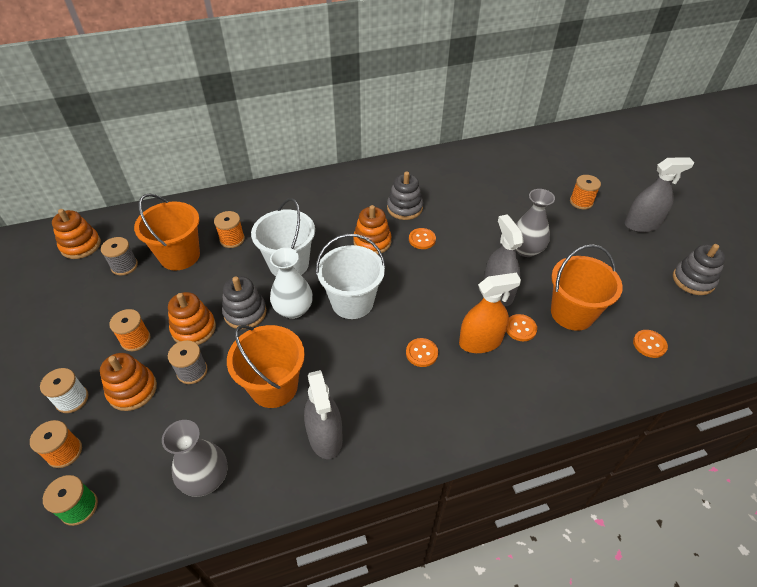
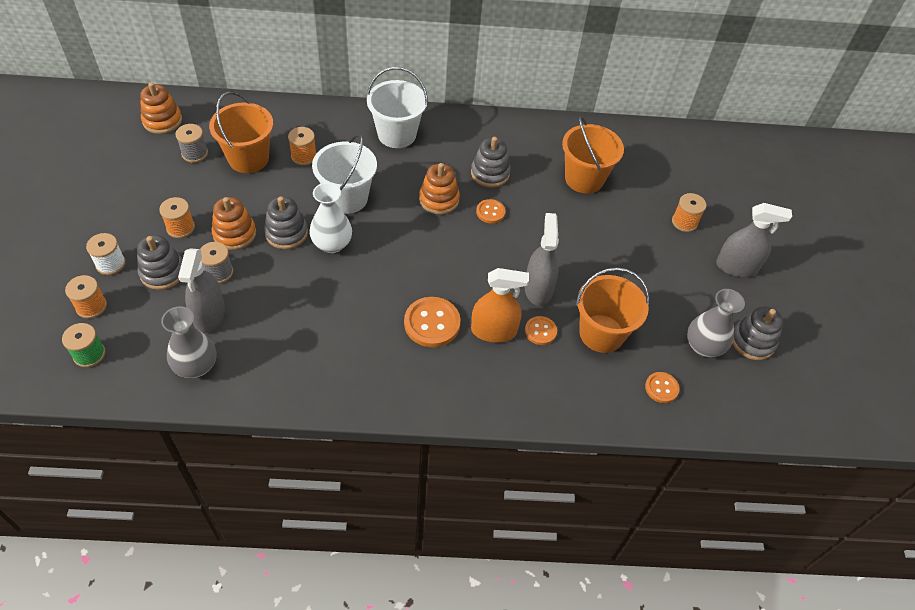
camera: 15 degrees right, 5 degrees up
(132, 390) = (162, 272): orange stacking toy -> grey stacking toy
(274, 386) = (284, 309): orange bucket -> orange bucket (584, 179)
(325, 436) = (310, 366): grey spray bottle -> grey spray bottle (209, 315)
(352, 302) = (390, 254): white bucket -> white bucket (397, 134)
(421, 353) = (432, 323): orange button -> orange button, size x1.74
(526, 249) = (592, 255): grey vase -> grey vase (703, 346)

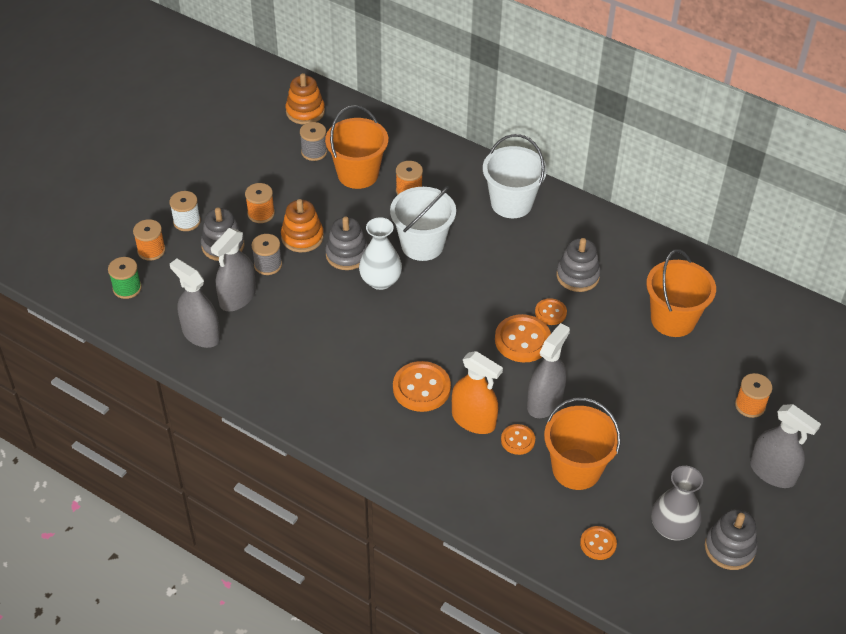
camera: 35 degrees right, 5 degrees down
(196, 366) = (201, 334): grey vase -> grey spray bottle
(439, 199) = (508, 280): orange stacking toy -> none
(485, 244) = (522, 340): none -> orange button

